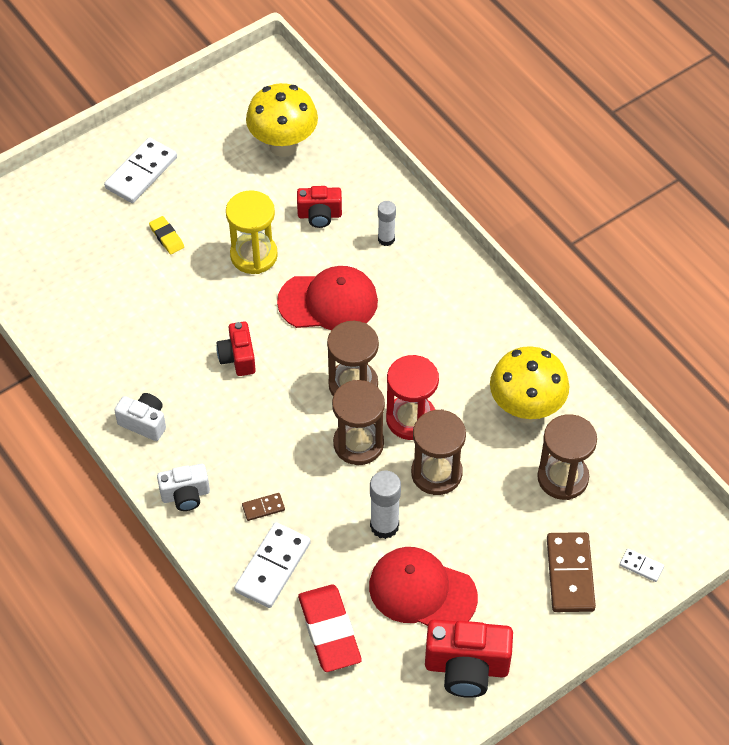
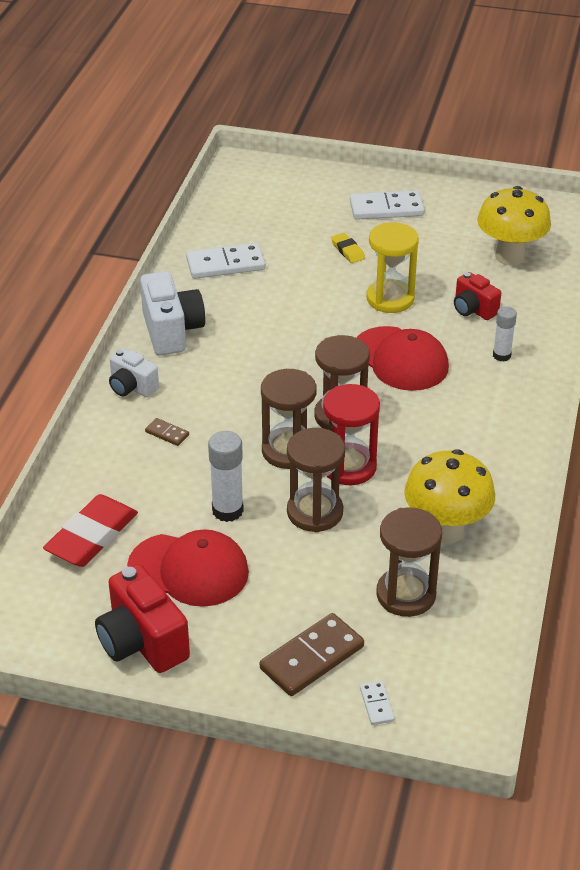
camera: 50 degrees right, 15 degrees down
(144, 423) = (172, 331): white camera -> white camera, size x1.63
(166, 237) = (347, 250): yellow eraser -> yellow eraser turned 45 degrees counterclockwise
(238, 358) = (287, 343): red camera -> none
(272, 567) = (118, 469): white domino -> white domino (225, 264)
(422, 591) = (189, 570): red cap -> red cap turned 120 degrees clockwise

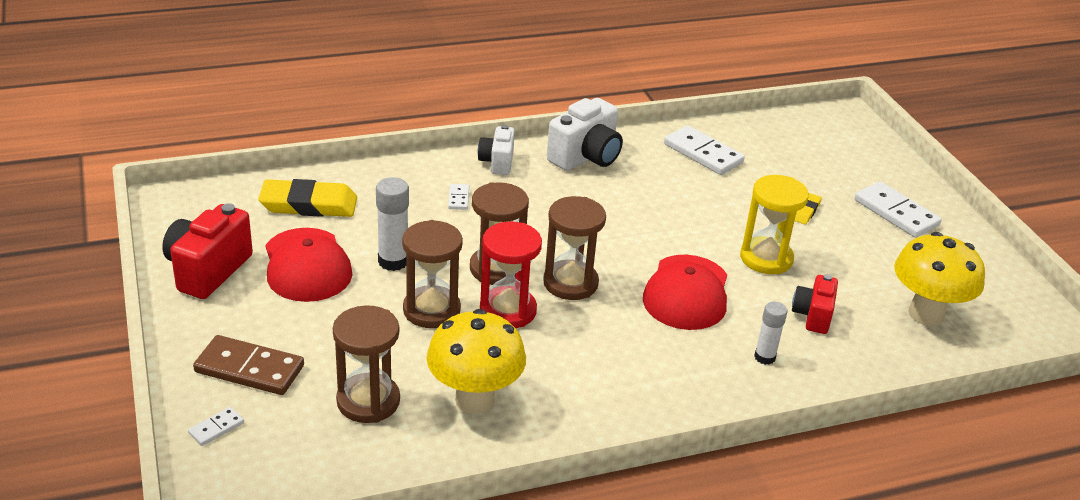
camera: 55 degrees right, 5 degrees down
(92, 536) = (309, 204): red eraser -> yellow eraser
(167, 433) = (458, 198): brown domino -> white domino

